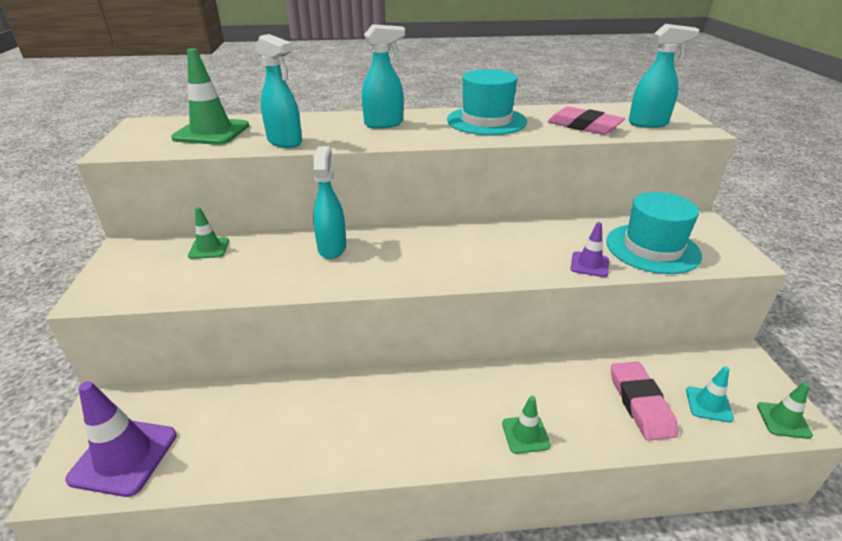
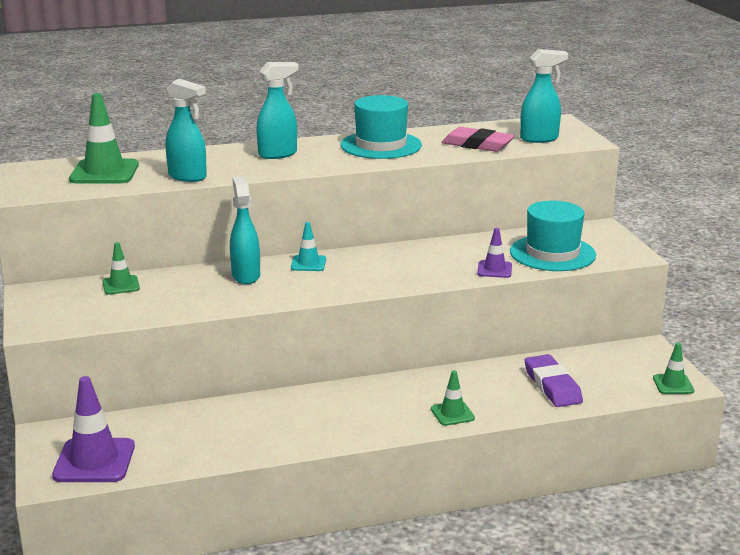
camera: 10 degrees left, 10 degrees down
(640, 403) = (552, 386): pink eraser -> purple eraser
(708, 404) = (611, 381): turquoise traffic cone -> turquoise traffic cone (308, 263)

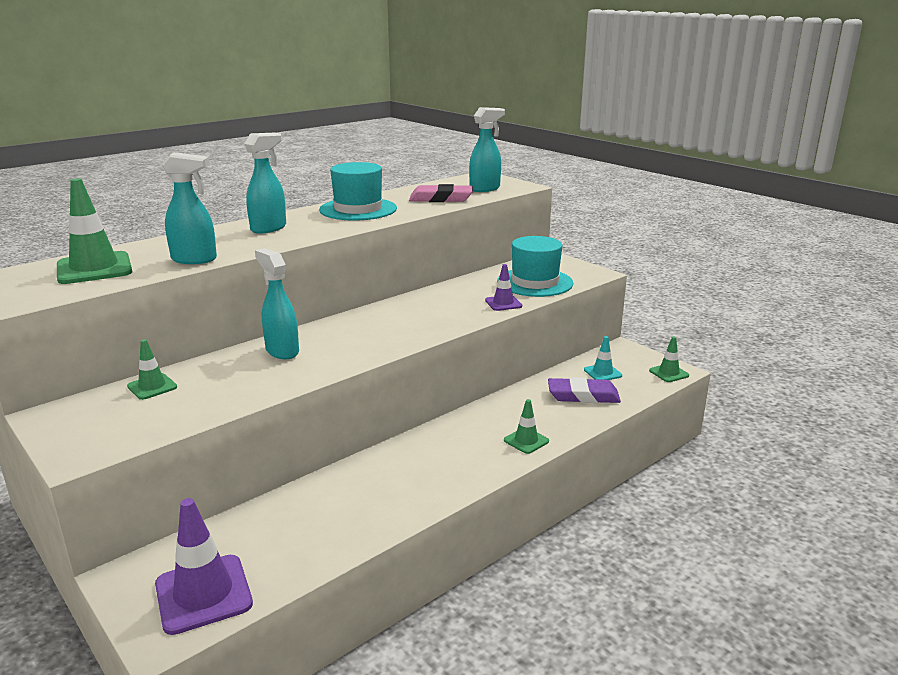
camera: 25 degrees left, 0 degrees up
(308, 263) = (334, 328): turquoise traffic cone -> turquoise traffic cone (602, 373)
(552, 386) = (583, 395): purple eraser -> purple eraser turned 45 degrees counterclockwise

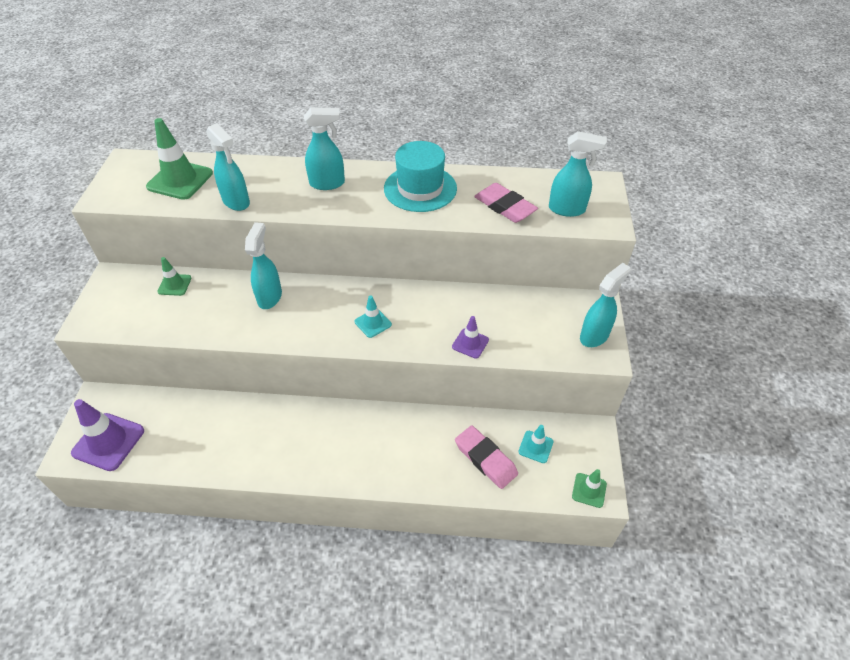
camera: 45 degrees right, 25 degrees up
(409, 325) = (373, 323): none -> turquoise traffic cone
(526, 441) = (387, 470): green traffic cone -> none
(535, 282) = (533, 332): turquoise hat -> none
(573, 269) = (594, 336): none -> turquoise spray bottle
(583, 395) = (485, 459): purple eraser -> pink eraser

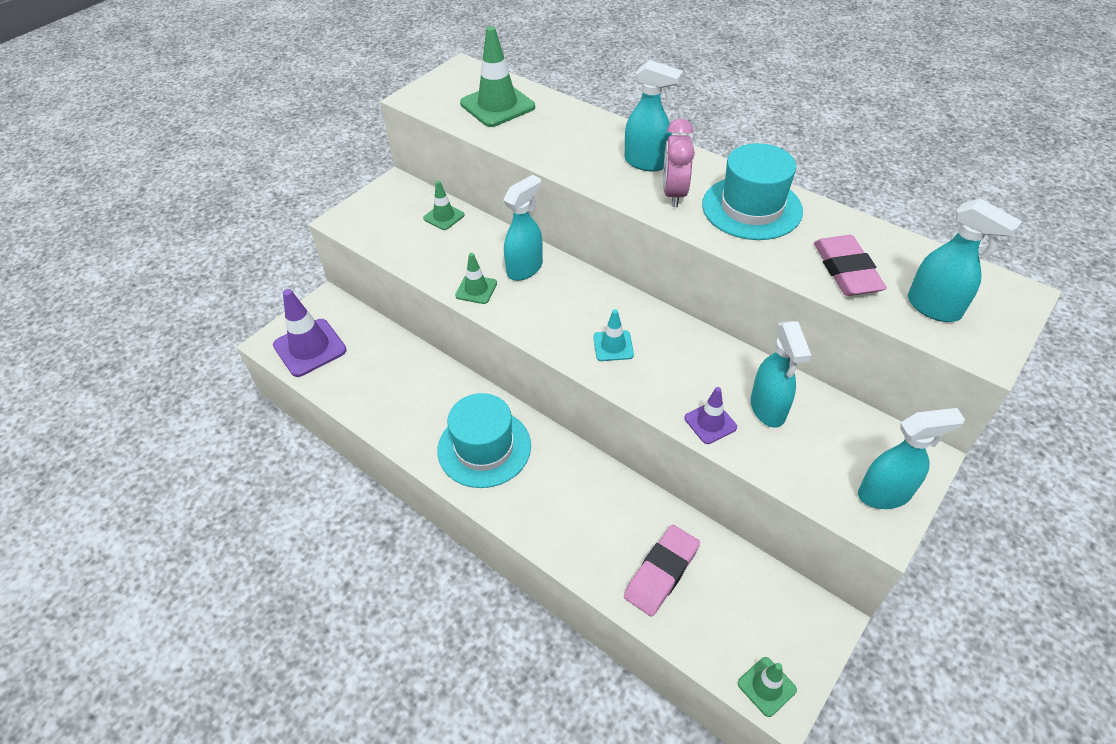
camera: 35 degrees right, 0 degrees up
(236, 202) = (535, 148): turquoise spray bottle -> turquoise spray bottle (768, 409)
(243, 328) = (476, 289): none -> green traffic cone
(310, 443) = (484, 448): none -> turquoise hat
(363, 198) = (674, 194): none -> pink clock
(485, 459) = (661, 572): pink eraser -> pink eraser turned 45 degrees clockwise
(535, 447) = (734, 594): turquoise traffic cone -> none

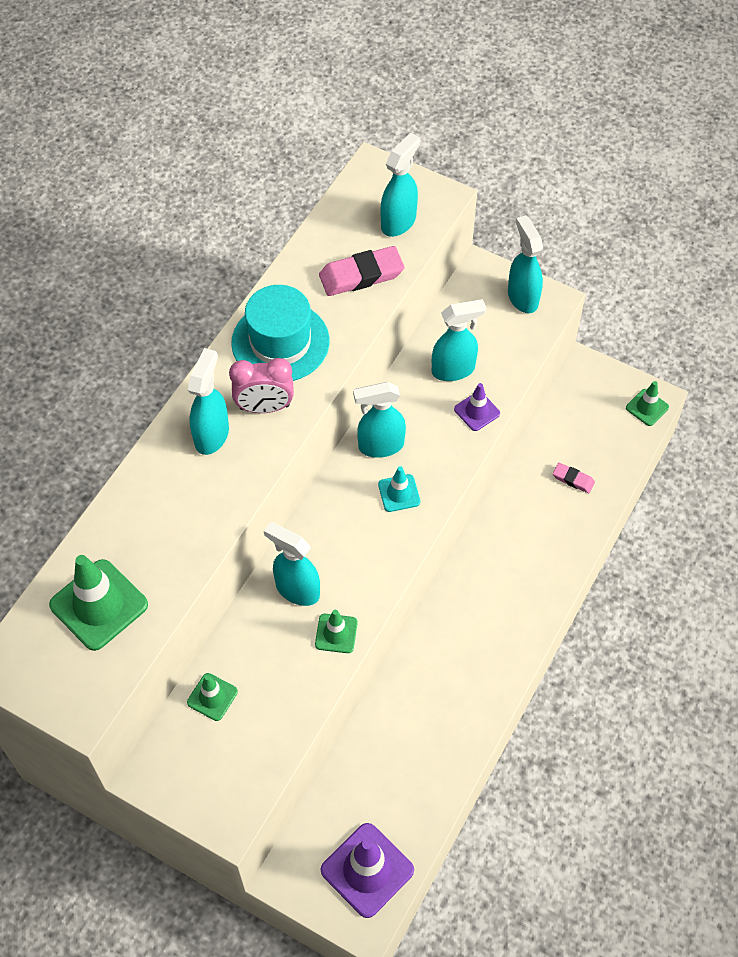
camera: 100 degrees left, 10 degrees up
(484, 448) = (475, 642): turquoise hat -> none
(661, 572) = (573, 479): pink eraser -> pink eraser, size x0.54
(670, 337) = (380, 446): none -> turquoise spray bottle

